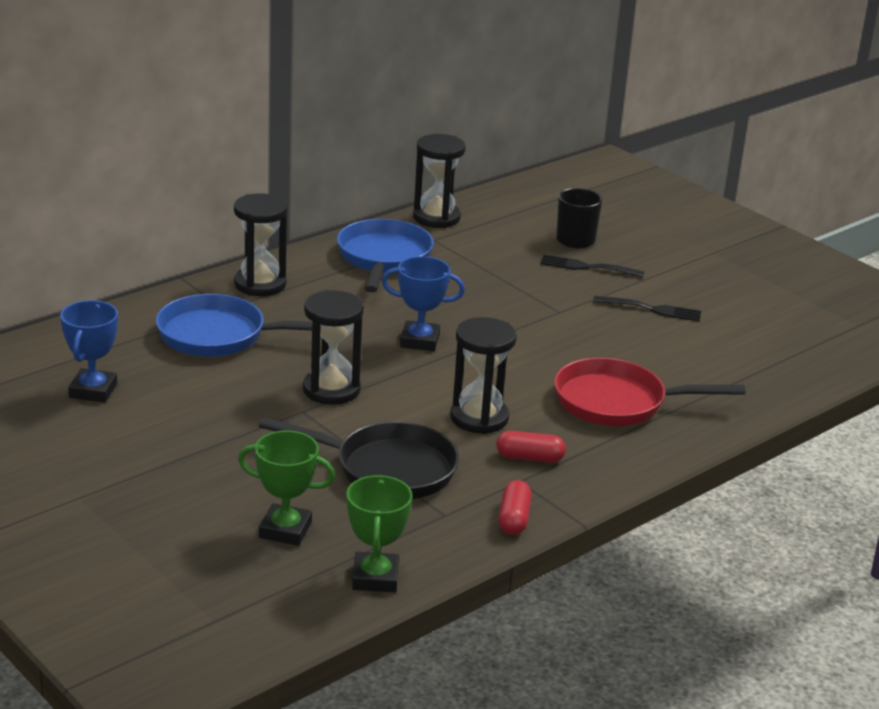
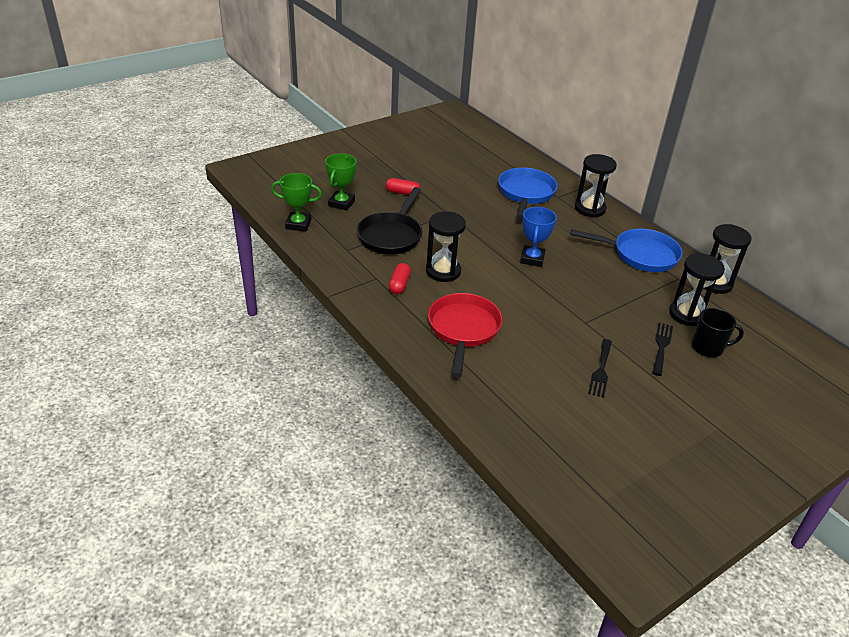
camera: 95 degrees right, 10 degrees up
(93, 390) = (465, 159): blue trophy -> none
(331, 390) = (471, 224): black hourglass -> black hourglass (687, 314)
(513, 519) = (339, 271): red capsule -> red capsule (402, 192)

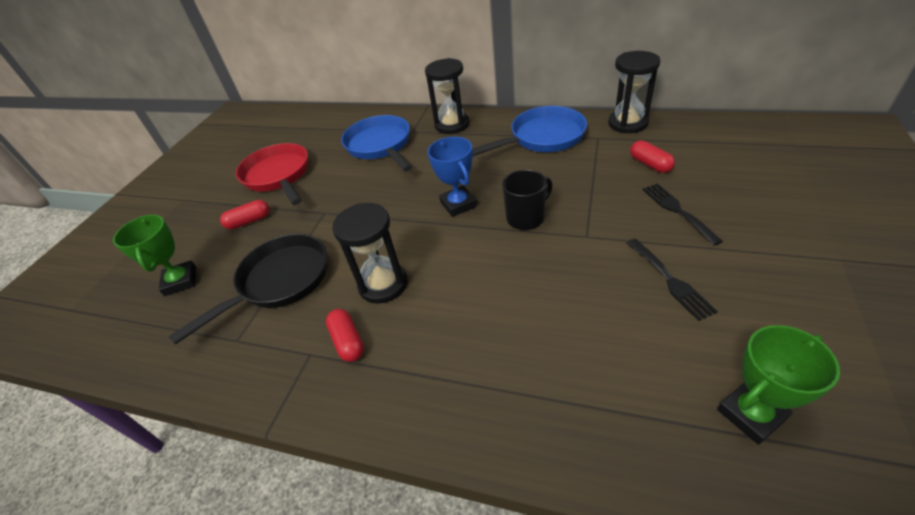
camera: 30 degrees left, 5 degrees up
(298, 224) = (137, 351): green trophy -> green trophy (751, 414)
(391, 236) = (280, 281): black pan -> black pan turned 120 degrees counterclockwise
(463, 330) = (484, 346): red pan -> red pan (278, 176)
(687, 314) = (650, 164): black hourglass -> red capsule
(708, 348) = (709, 183): black mug -> black mug (526, 218)

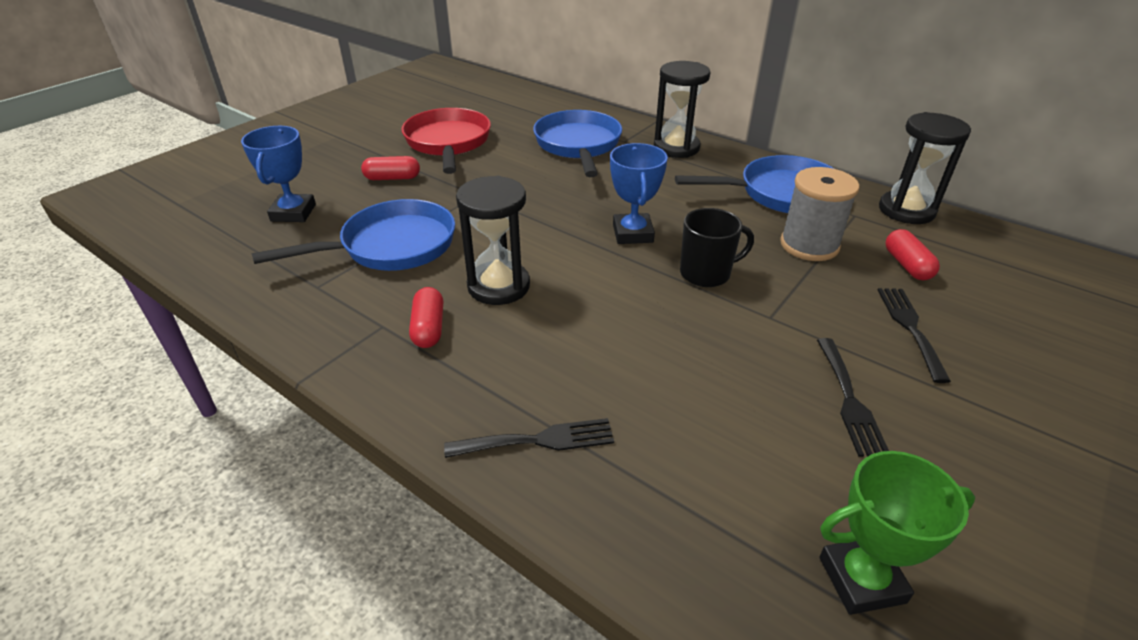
camera: 15 degrees right, 5 degrees down
(180, 281) = (293, 213): green trophy -> blue trophy
(280, 281) = (391, 246): black pan -> blue pan
(481, 402) = (538, 440): none -> black fork
(581, 171) = (809, 245): none -> grey spool

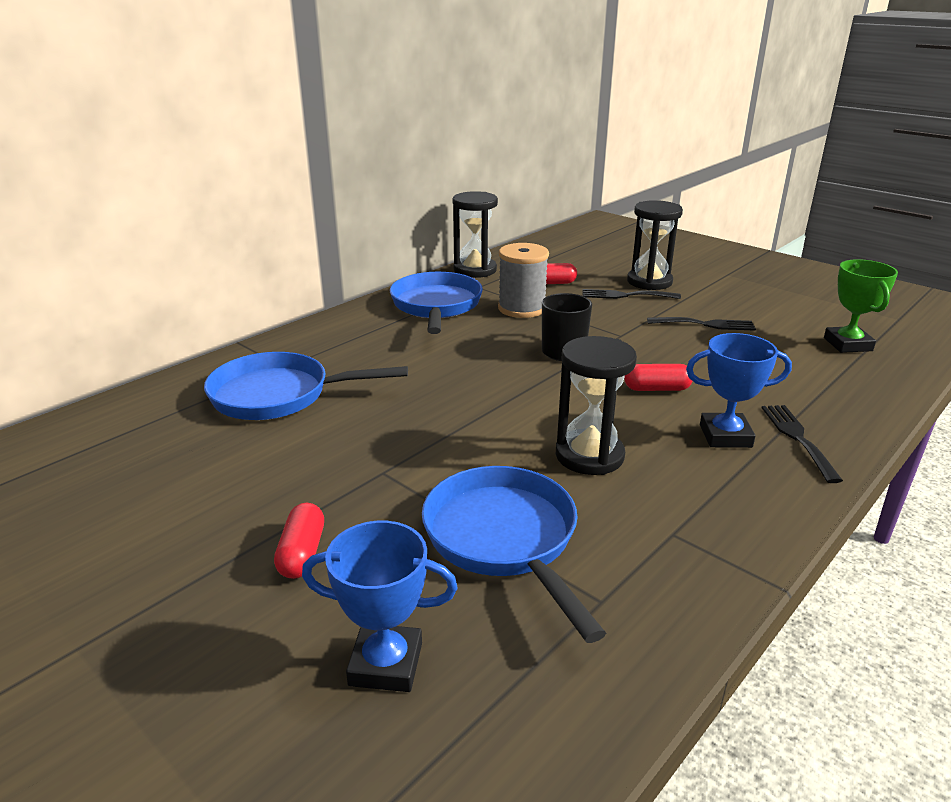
camera: 85 degrees left, 10 degrees down
(429, 328) = (670, 499): red capsule -> red capsule (657, 389)
(448, 143) = (203, 501): red pan -> none
(632, 233) = (494, 377): blue trophy -> blue trophy (725, 436)
(676, 148) = (319, 340): black hourglass -> black hourglass (649, 282)

